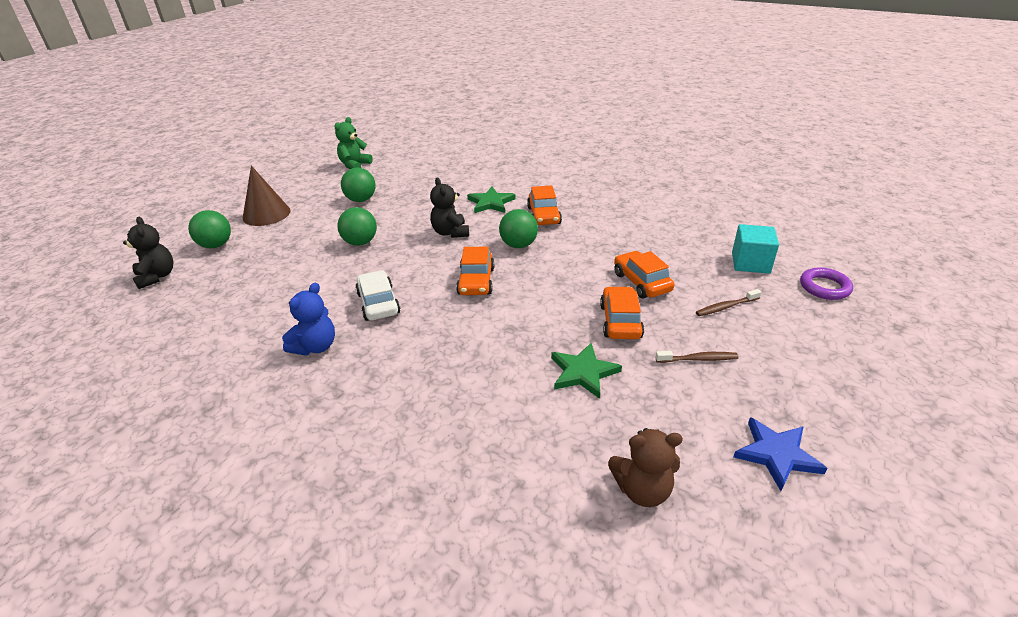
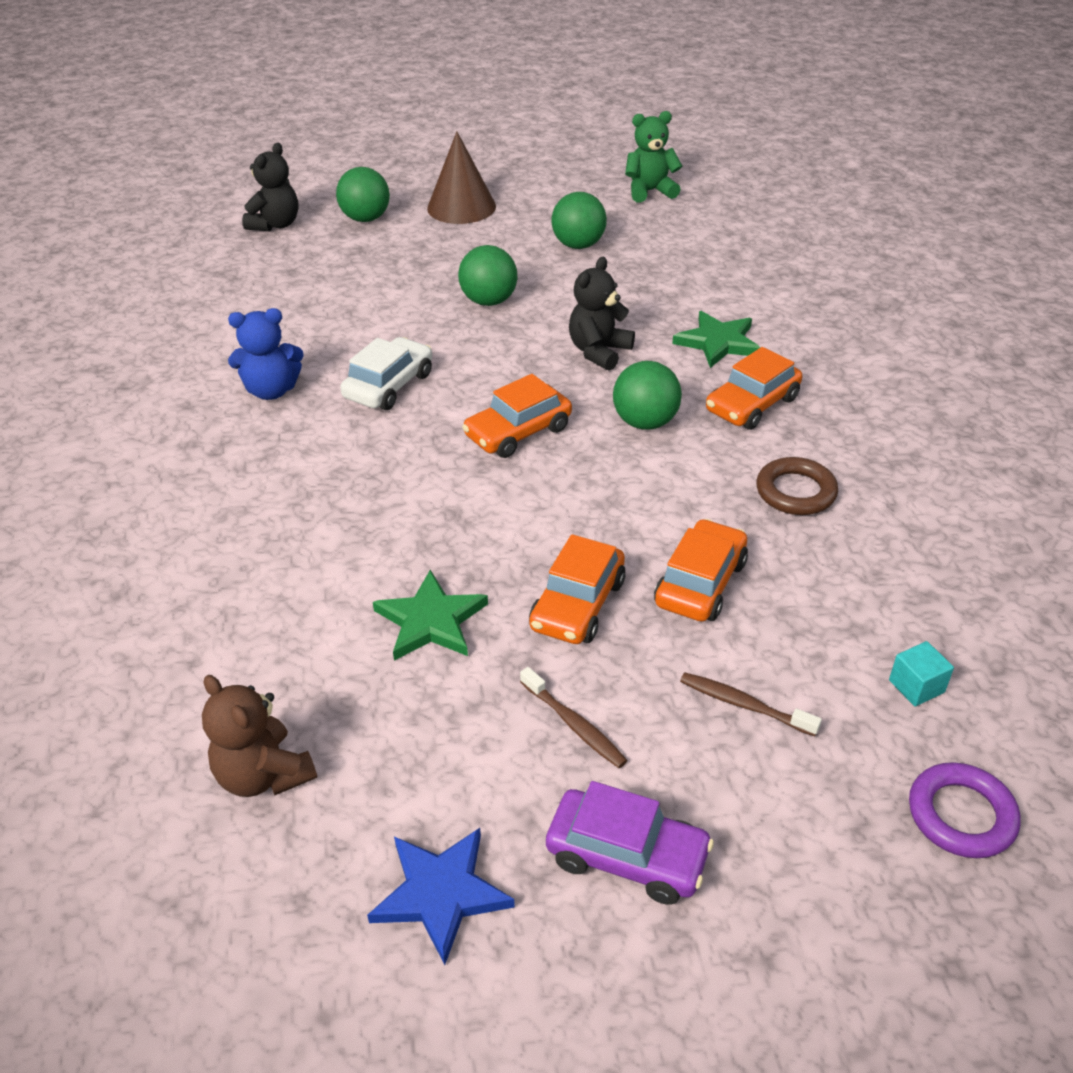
camera: 50 degrees right, 5 degrees up
(611, 233) = (795, 492): none -> brown ring
(620, 321) = (578, 605): orange car -> orange car turned 150 degrees clockwise
(750, 263) = (916, 686): turquoise cube -> turquoise cube, size x0.55
(791, 381) = (627, 856): none -> purple car

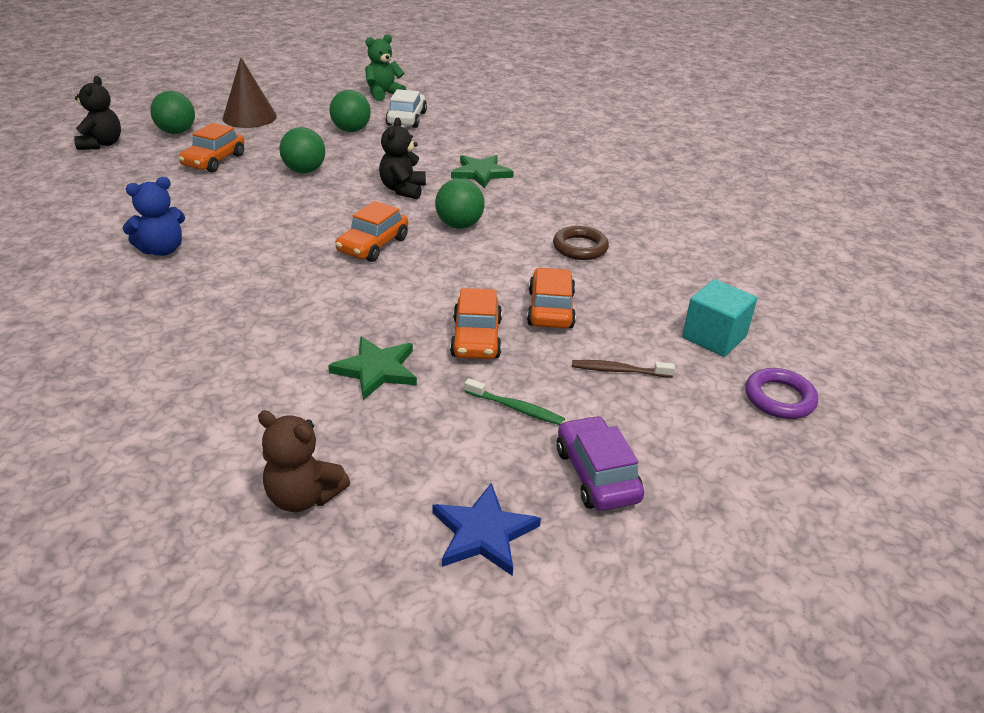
camera: 25 degrees left, 5 degrees down
(389, 385) = (257, 232): white car -> white car (406, 118)
(574, 724) = (516, 408): brown toothbrush -> green toothbrush
(627, 856) = (596, 474): purple car -> purple car turned 105 degrees counterclockwise
(752, 405) = (524, 204): orange car -> orange car (214, 160)
(916, 686) = (714, 337): turquoise cube -> turquoise cube, size x1.82

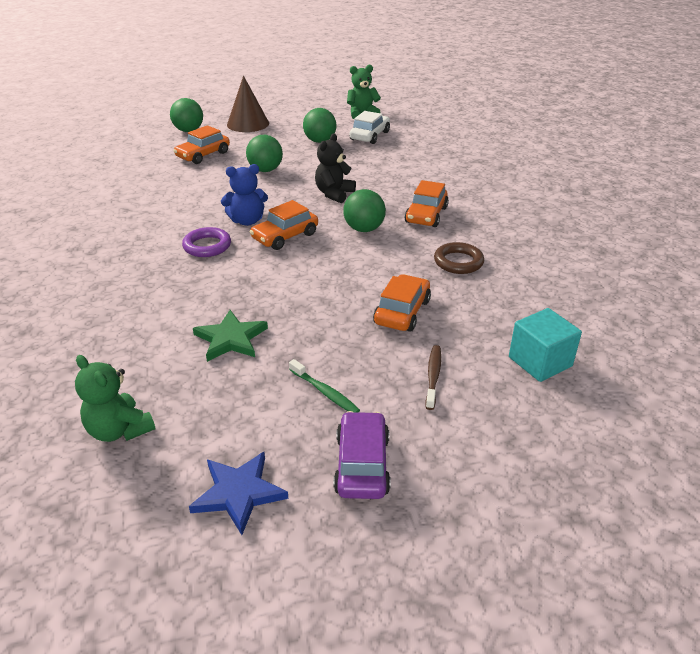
camera: 20 degrees right, 0 degrees up
(102, 144) = (132, 134): black teddy bear -> none
(162, 250) = (128, 219): blue teddy bear -> blue teddy bear (247, 221)
(303, 496) = (119, 430): brown teddy bear -> green teddy bear
(476, 338) = (325, 326): orange car -> orange car (426, 215)
(481, 173) = (406, 187): green star -> none
(619, 370) = (433, 376): brown toothbrush -> brown toothbrush turned 75 degrees clockwise
(779, 398) = (574, 431): purple ring -> purple ring (207, 246)

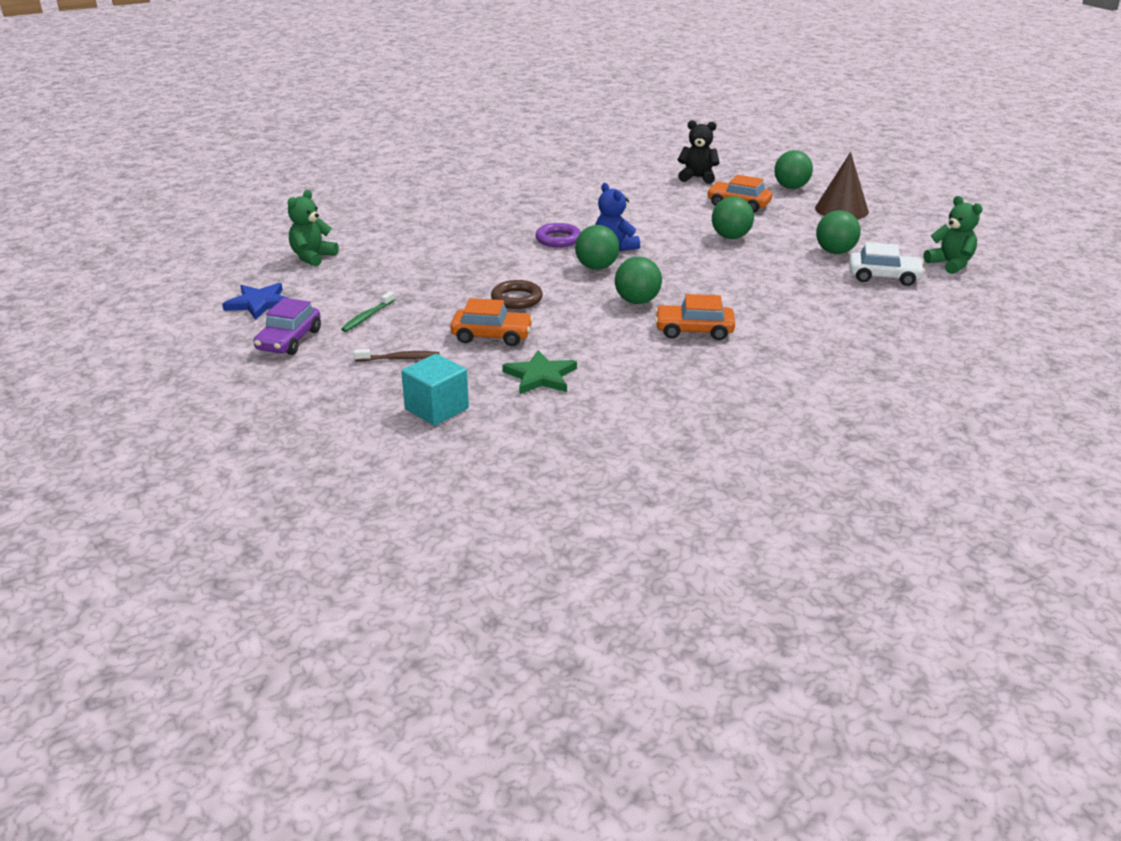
camera: 75 degrees right, 5 degrees down
(231, 339) = (424, 272): green star -> green star (540, 376)
(285, 236) = (596, 267): orange car -> green ball
(334, 194) = (704, 277): black teddy bear -> black teddy bear (697, 177)
(362, 464) = (289, 340): purple car -> purple car turned 120 degrees clockwise
(458, 262) = (600, 356): brown ring -> brown ring (516, 299)

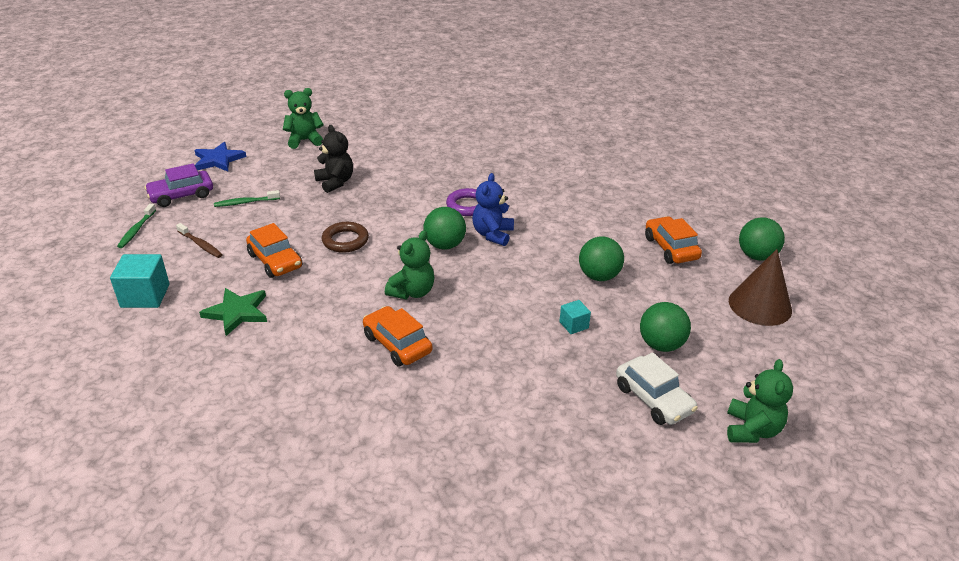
camera: 45 degrees right, 5 degrees up
(309, 380) = (136, 230): none -> green toothbrush
(637, 301) = (412, 292): green ball -> green teddy bear
(697, 177) = (687, 204): black teddy bear -> black teddy bear (335, 182)
(771, 267) = (574, 325): none -> turquoise cube

